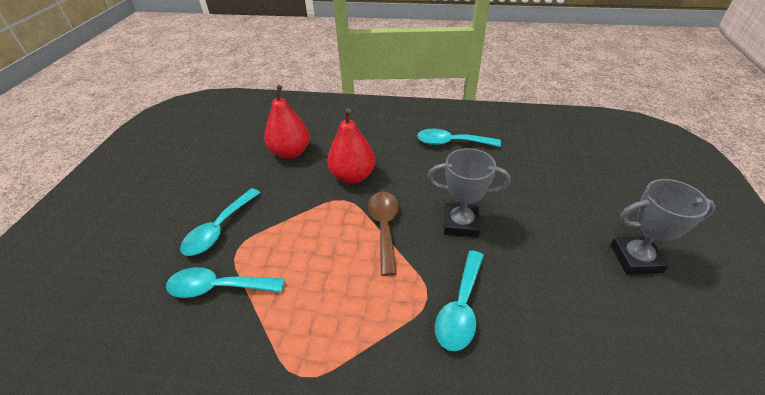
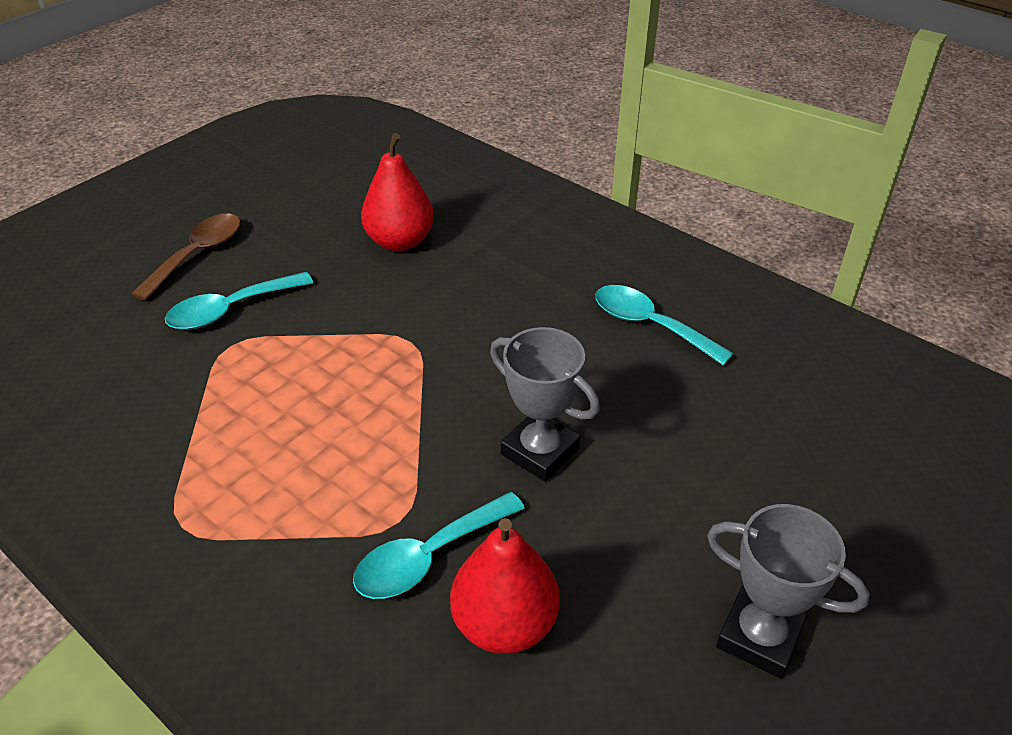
camera: 30 degrees right, 0 degrees up
(218, 287) = (176, 381): turquoise spoon -> none
(353, 176) = (453, 313): red pear -> red pear (504, 623)
(384, 227) = (430, 404): brown spoon -> brown spoon (198, 254)

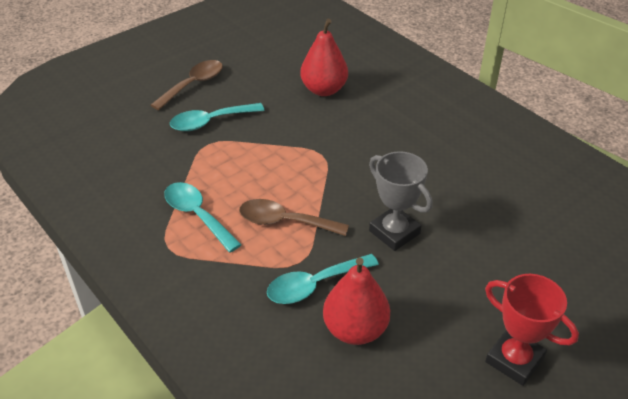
camera: 10 degrees right, 0 degrees up
(367, 457) = (284, 222): none -> brown spoon
(649, 325) = (481, 162): turquoise spoon -> turquoise spoon (197, 215)
(759, 636) = (514, 360): grey trophy -> red trophy

